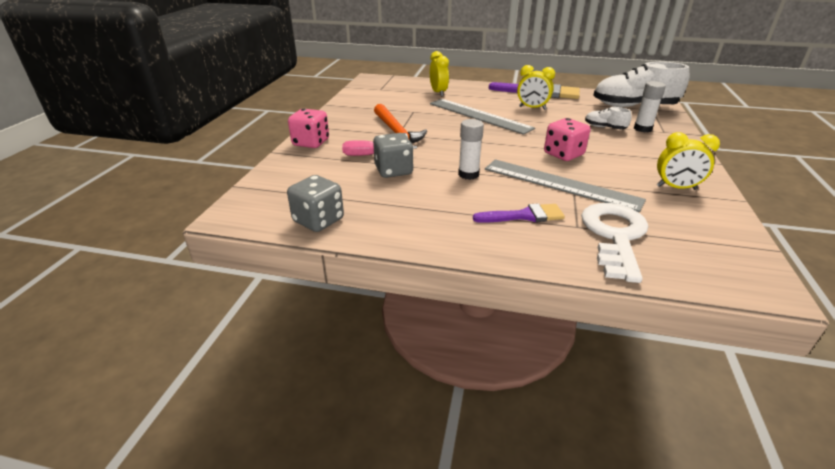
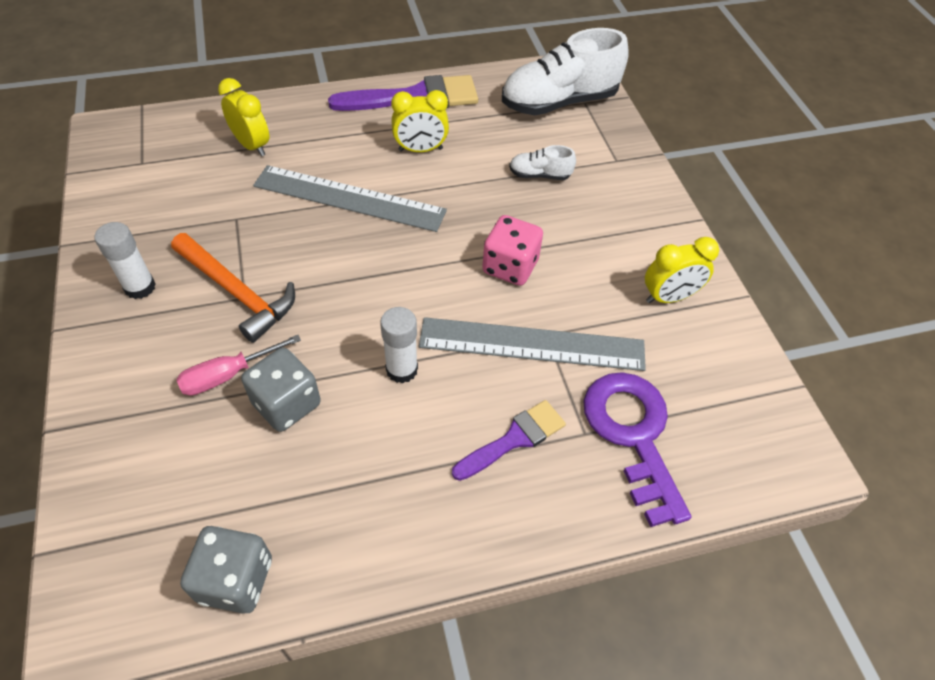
camera: 30 degrees left, 20 degrees up
(311, 143) = (105, 377): pink dice -> none
(614, 235) = (633, 434): white key -> purple key
(642, 129) = (588, 162): white glue stick -> white glue stick (140, 287)

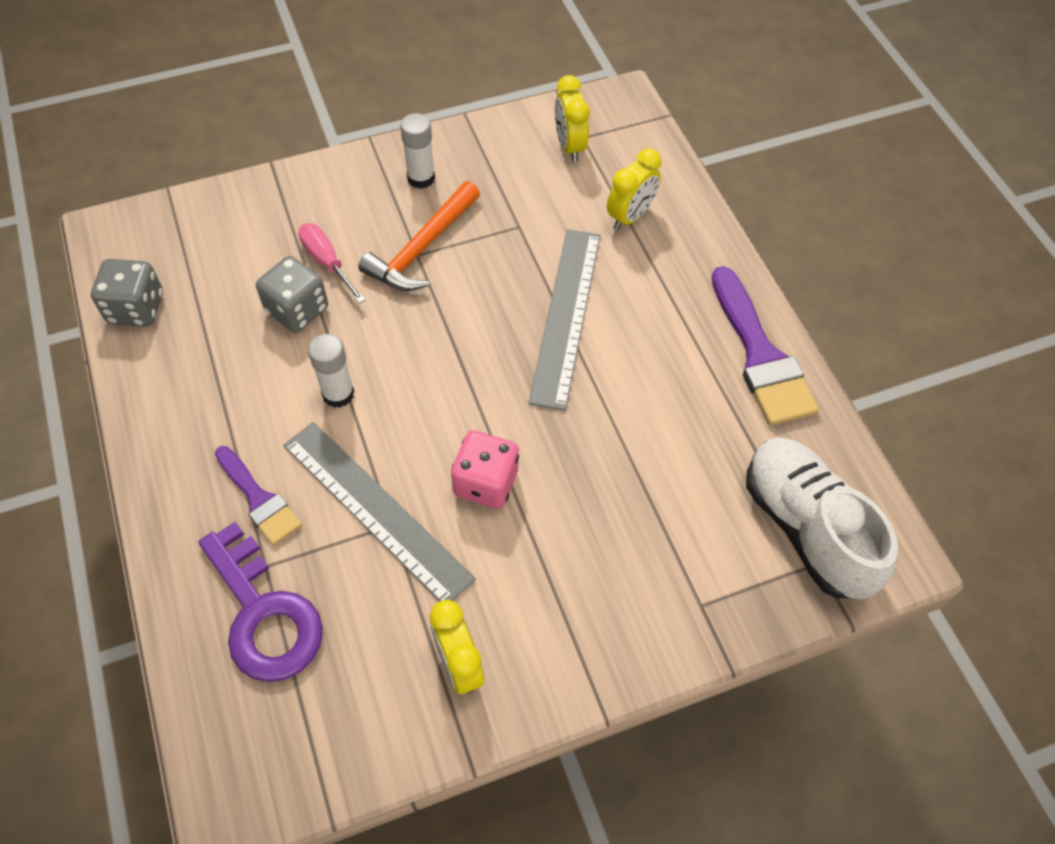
camera: 85 degrees right, 5 degrees up
(420, 149) = (663, 373): yellow clock -> yellow clock (569, 146)
(532, 345) = (376, 510): grey ruler -> grey ruler turned 45 degrees counterclockwise
(539, 175) = (648, 508): white shoe -> none
(633, 434) = (263, 614): purple key -> purple key turned 75 degrees clockwise

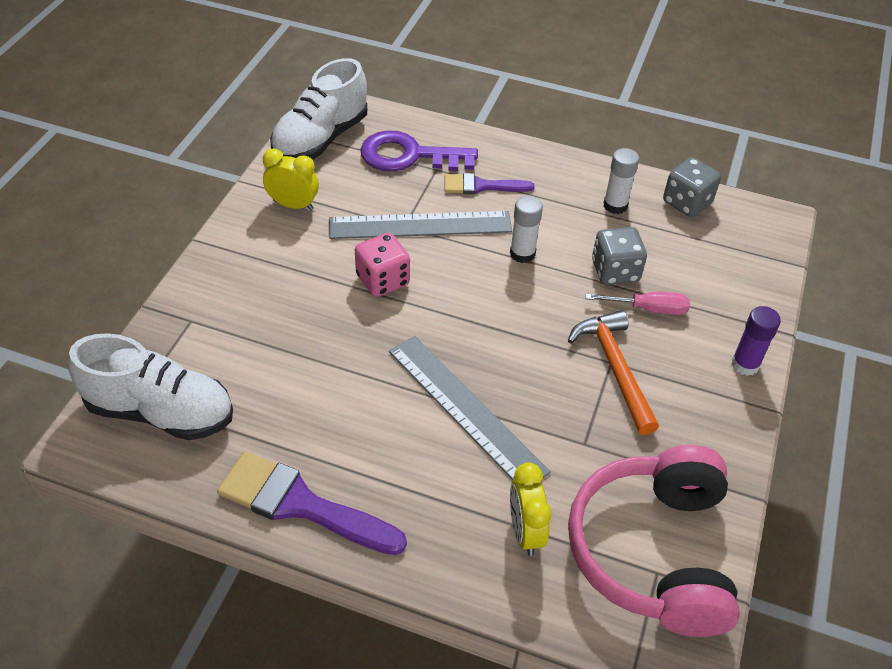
camera: 130 degrees right, 10 degrees down
(313, 745) = (320, 139): none -> white shoe
(336, 174) = (745, 364): none -> purple glue stick
(421, 178) = (697, 415): white glue stick -> white glue stick (615, 205)
(569, 146) = (653, 552): yellow clock -> pink headphones

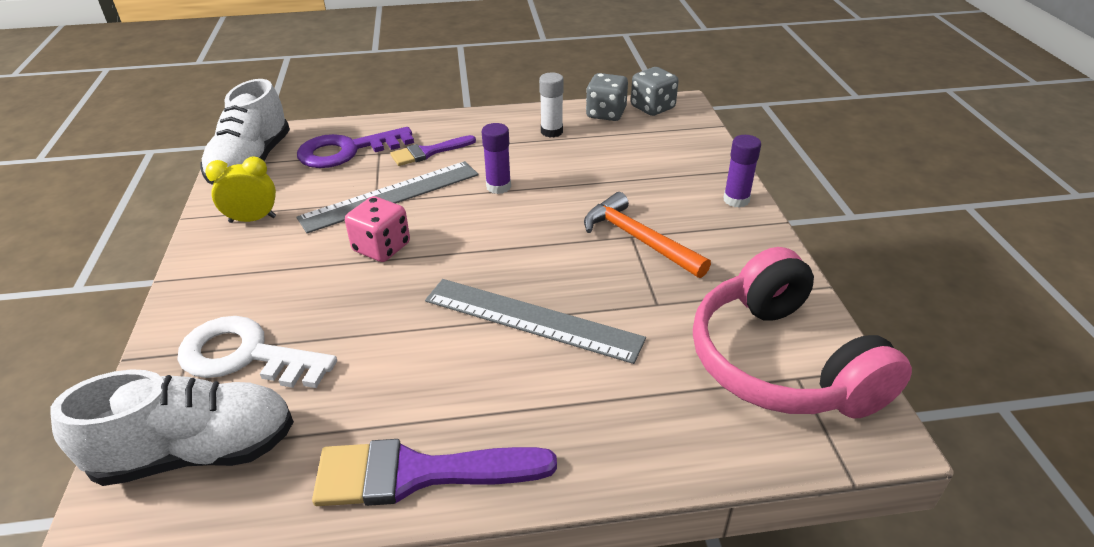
camera: 25 degrees left, 10 degrees down
(228, 342) = (245, 355): none -> white key
(522, 254) = (498, 187): white glue stick -> purple glue stick
(525, 531) = (660, 396): yellow clock -> none
(615, 271) = (585, 174): grey dice -> grey dice (652, 108)
(648, 309) = (632, 189): pink screwdriver -> none

